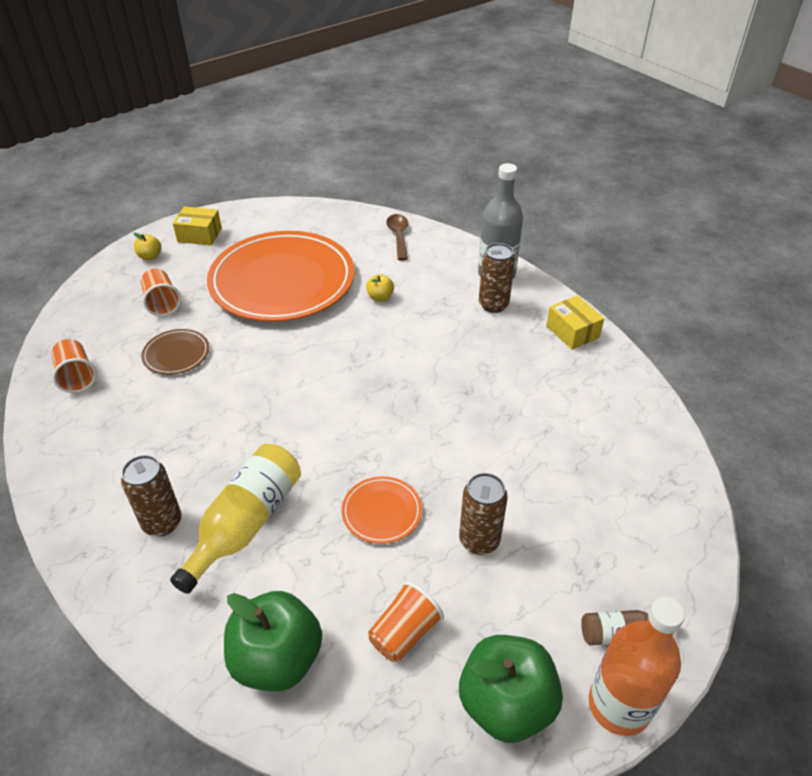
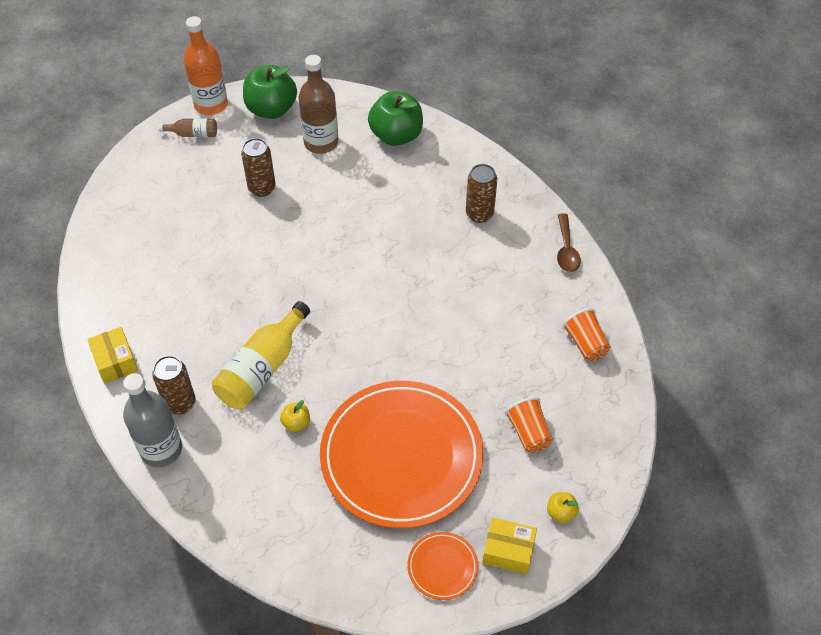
camera: 175 degrees left, 10 degrees up
(176, 354) = (499, 362): brown plate -> none
(246, 523) = (420, 209): yellow bottle -> yellow bottle (262, 368)
(381, 512) = (325, 210): orange plate -> orange plate (442, 567)
(398, 236) = (258, 528): brown spoon -> brown spoon (566, 249)
(404, 633) = (321, 142): orange cup -> brown bottle

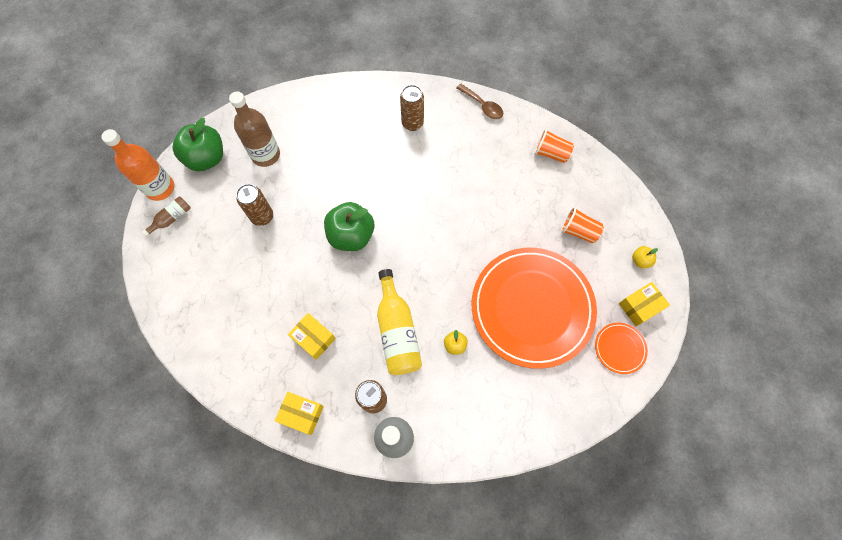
camera: 45 degrees left, 15 degrees up
(191, 314) = (314, 338): none -> yellow box
(396, 135) = (308, 112): green apple -> green apple (351, 235)

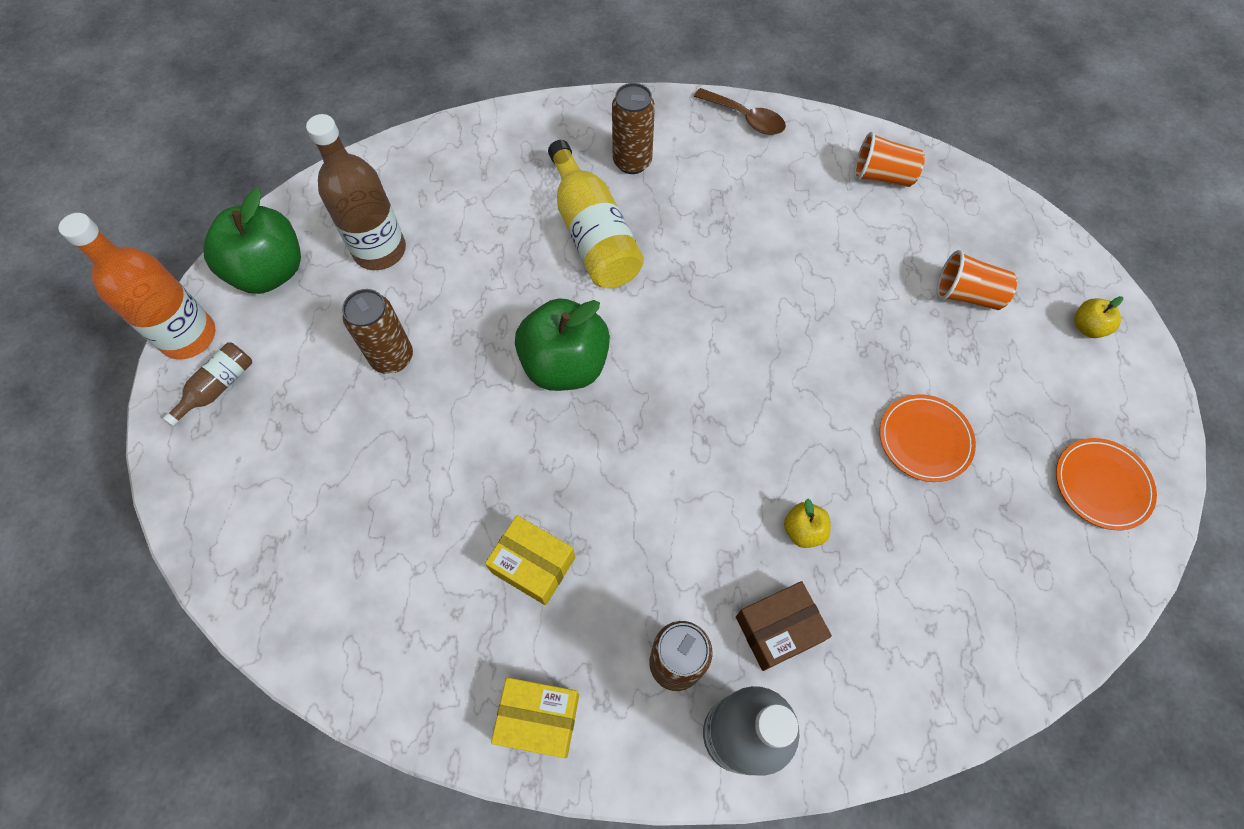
camera: 10 degrees left, 5 degrees down
(397, 331) = (689, 523): yellow bottle -> yellow bottle (593, 234)
(429, 392) = (778, 629): none -> brown box
(532, 308) = (925, 439): orange plate -> orange plate, size x0.41
(639, 307) = (1112, 406): yellow box -> none

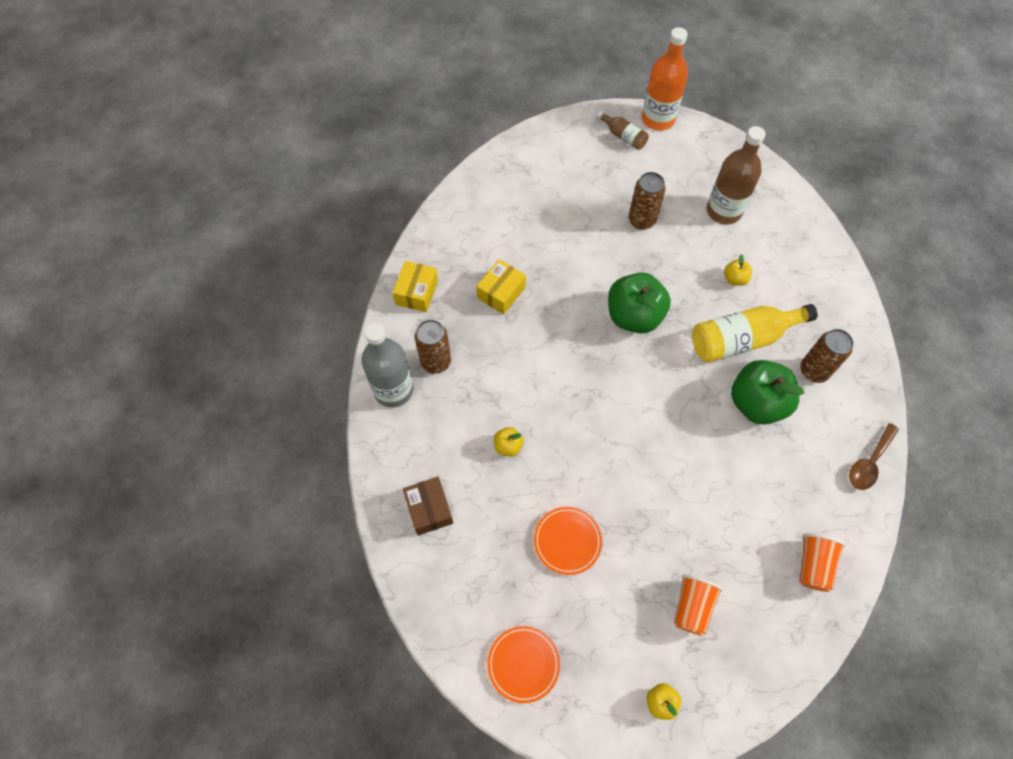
camera: 95 degrees right, 0 degrees up
(270, 272) = (705, 154): green apple -> green apple (757, 403)
(497, 240) = (735, 279): none -> yellow apple
(778, 629) = (448, 420): brown box -> brown box (429, 509)

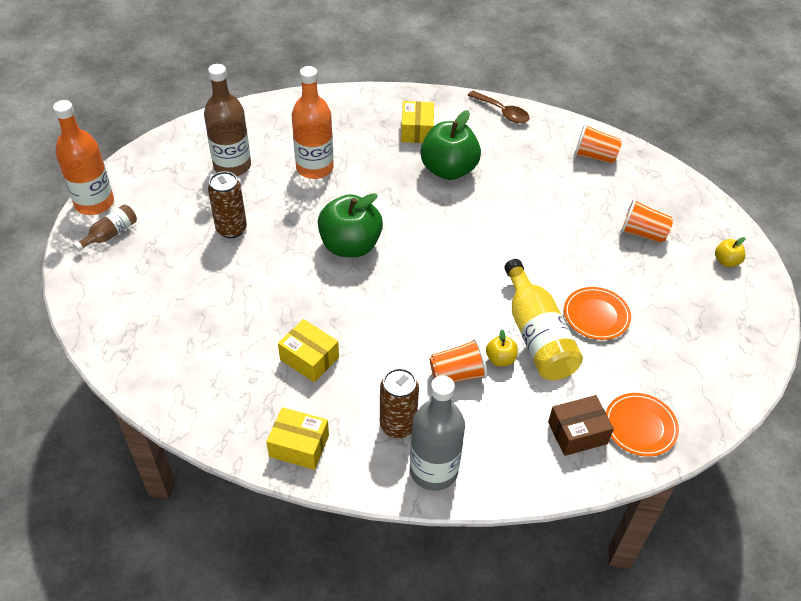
camera: 90 degrees left, 15 degrees down
(489, 409) = (457, 374): none -> orange cup
(523, 664) = (718, 355): orange plate -> orange plate (640, 426)
(735, 279) = (314, 168): yellow apple -> orange bottle
(742, 339) = (382, 171): yellow bottle -> yellow bottle (537, 335)
(813, 371) = (417, 131): brown can -> yellow box

